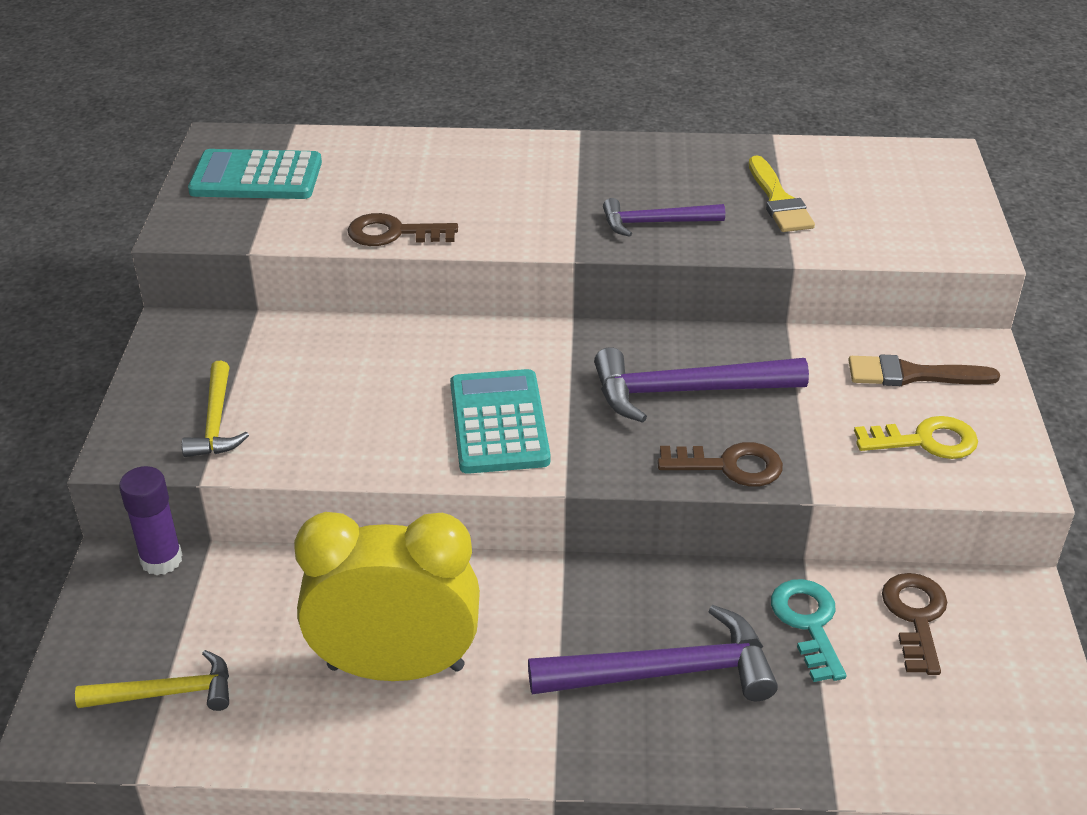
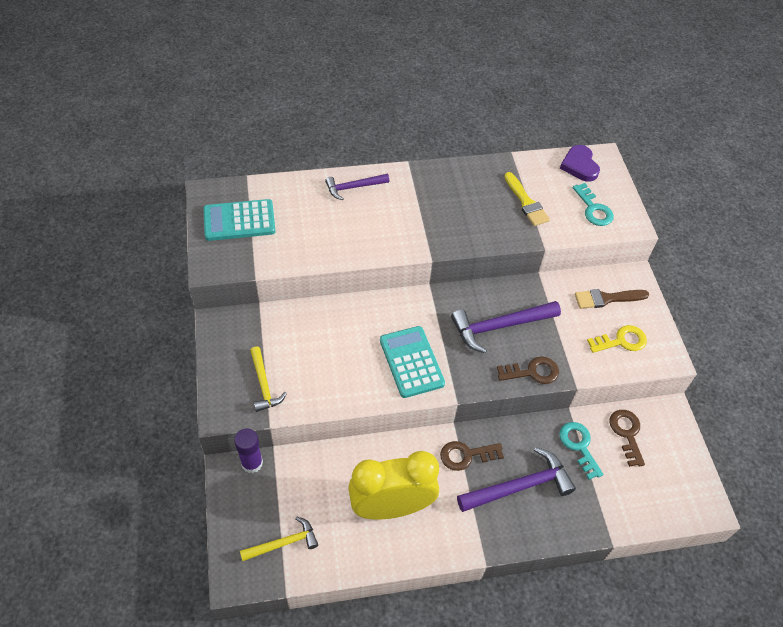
camera: 15 degrees left, 15 degrees up
(393, 233) = (330, 254): brown key -> brown key (466, 455)
(655, 223) = (467, 227): purple hammer -> purple hammer (353, 187)
(896, 162) = (579, 165): none -> purple heart
(906, 221) = (593, 209): none -> turquoise key

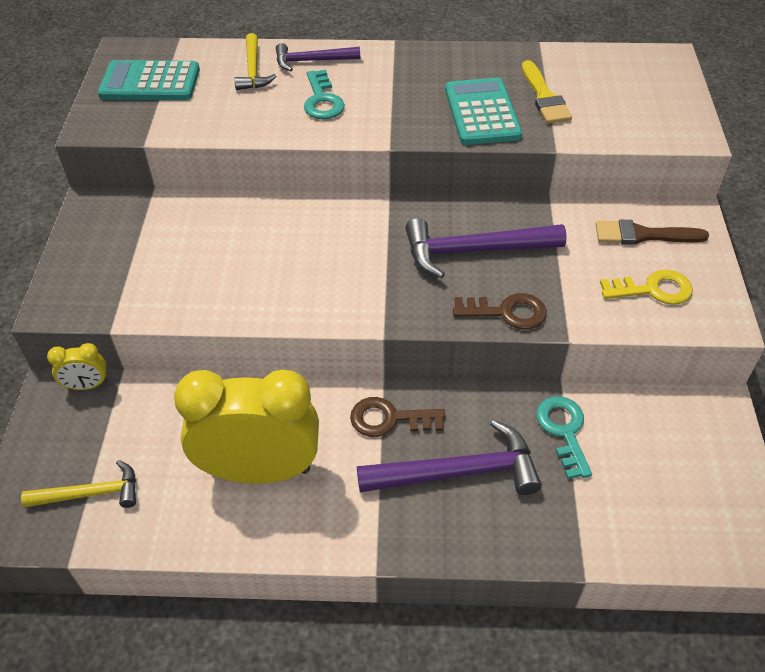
camera: 15 degrees right, 5 degrees down
(252, 463) = (87, 385): purple glue stick -> yellow clock
(264, 385) = (122, 280): yellow hammer -> yellow hammer (253, 70)
(411, 362) = (334, 278): turquoise calculator -> turquoise calculator (482, 113)
(579, 165) = (633, 63): purple heart -> none
(593, 209) = (641, 113): turquoise key -> turquoise key (322, 100)
(627, 433) = (643, 425): brown key -> none

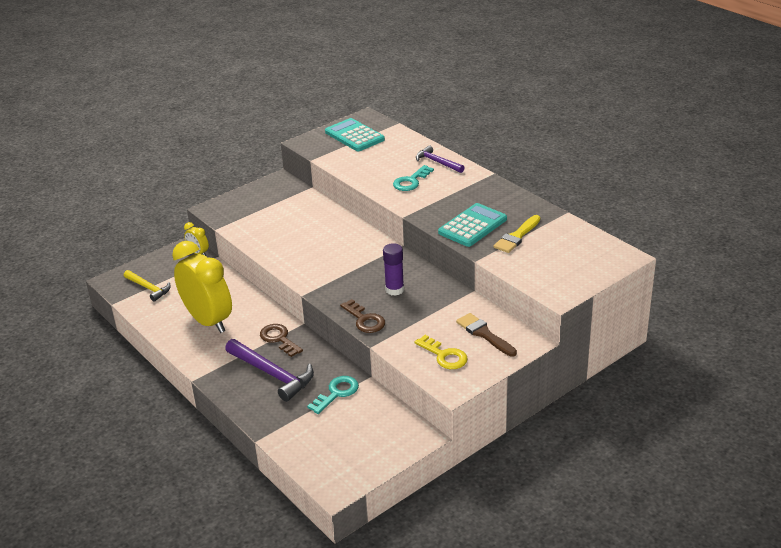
camera: 50 degrees right, 15 degrees down
(253, 70) = (404, 153): yellow hammer -> none
(474, 251) = (394, 290): purple hammer -> purple glue stick

